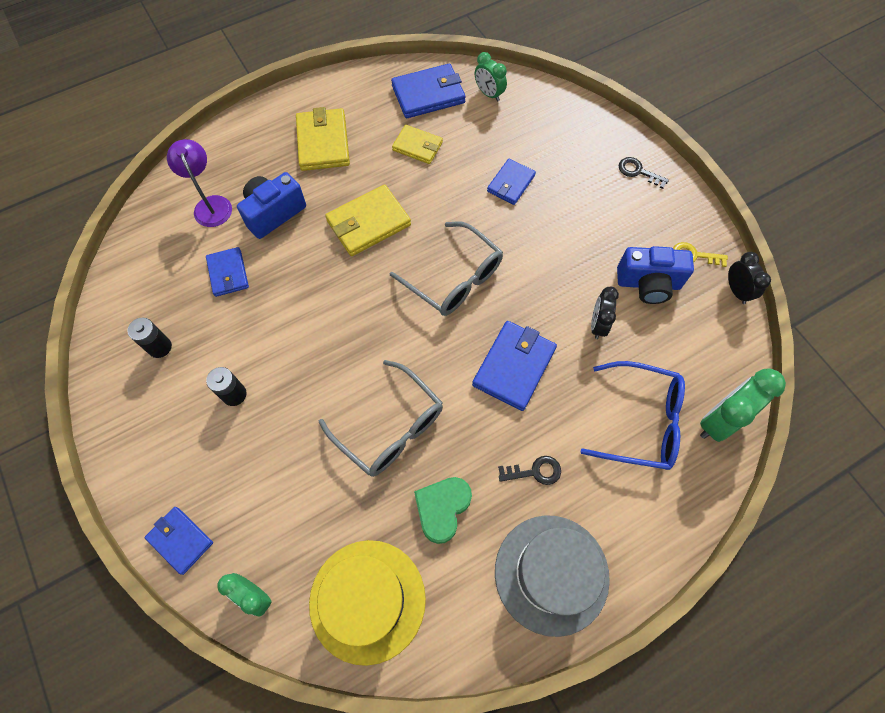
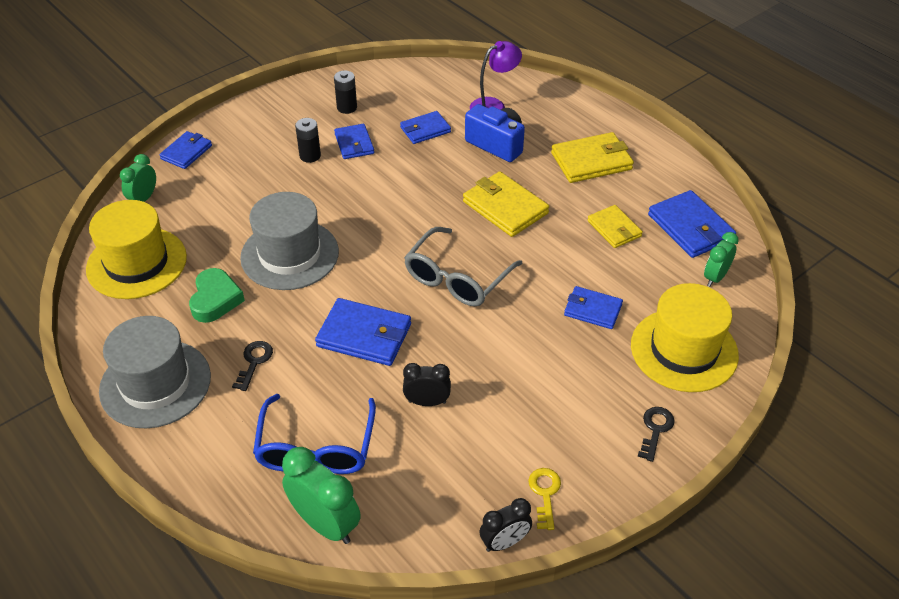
camera: 80 degrees right, 20 degrees down
(228, 346) = (354, 144): none -> blue wallet
(390, 427) = (289, 254): grey glasses -> grey hat
(417, 146) = (614, 229): yellow wallet -> yellow wallet turned 45 degrees counterclockwise
(442, 508) = (215, 299): green heart -> green heart turned 75 degrees clockwise
(534, 471) = (254, 362): black key -> black key turned 150 degrees counterclockwise
(562, 134) = (684, 350): none -> yellow hat
(648, 284) = (492, 447): blue camera -> none

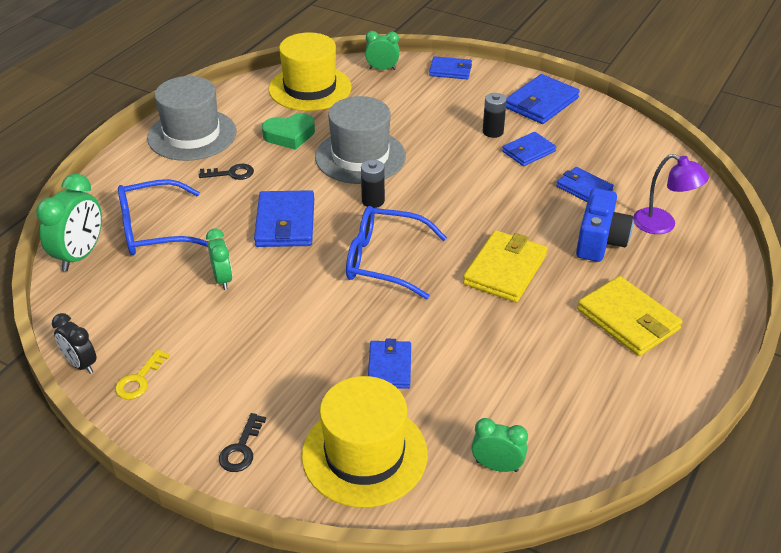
camera: 70 degrees right, 5 degrees down
(347, 107) = (577, 133): black battery -> black battery (373, 201)
(427, 402) = (222, 279): black clock -> green clock
(457, 278) = (384, 260): grey glasses -> blue glasses
(545, 494) = (139, 379): yellow key -> yellow key turned 135 degrees clockwise
(614, 229) = (525, 360): yellow wallet -> none
(655, 430) = (241, 448): black key -> black key turned 105 degrees clockwise
(690, 227) = (570, 428): blue wallet -> blue wallet (541, 103)

